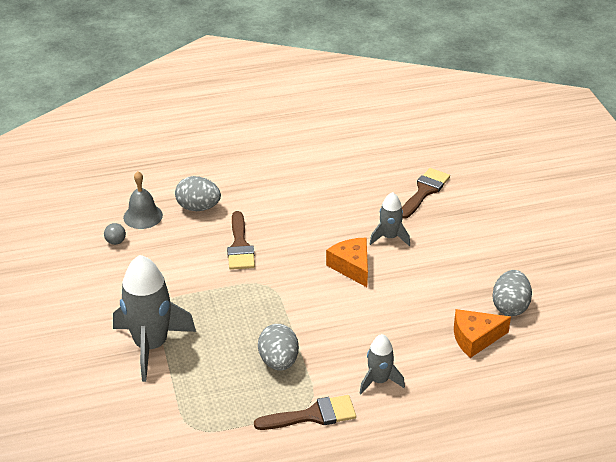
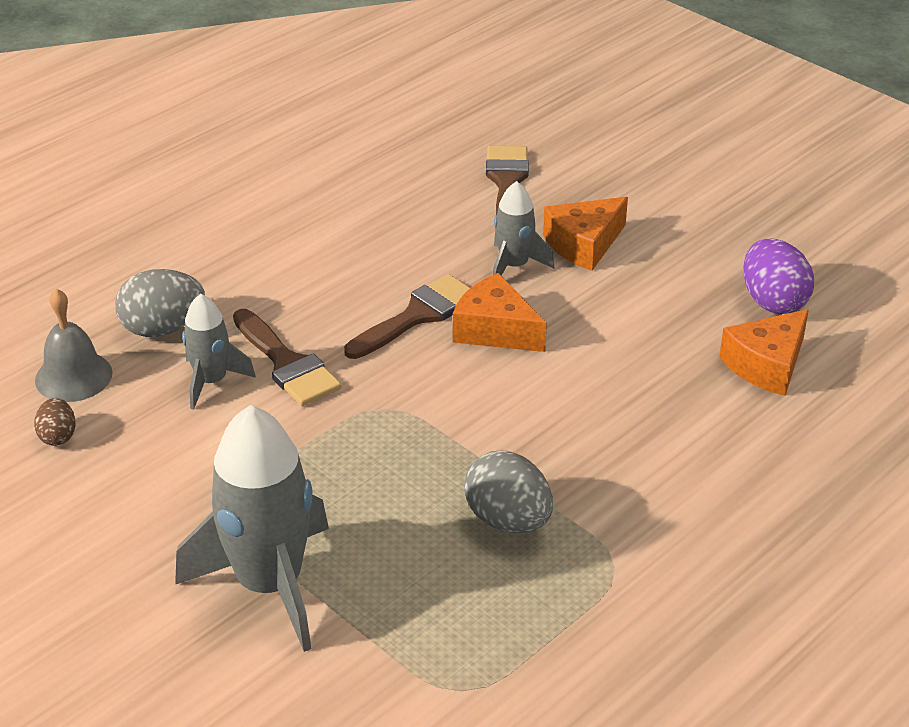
camera: 30 degrees left, 0 degrees up
(115, 242) = (58, 436): grey ball -> brown egg
(312, 415) = (635, 581): brown brush -> brown brush (417, 316)
(379, 381) = (687, 484): grey rocket -> grey rocket (211, 381)
(436, 239) = (584, 244): none -> orange cheese
(510, 306) = (773, 301): grey egg -> purple egg

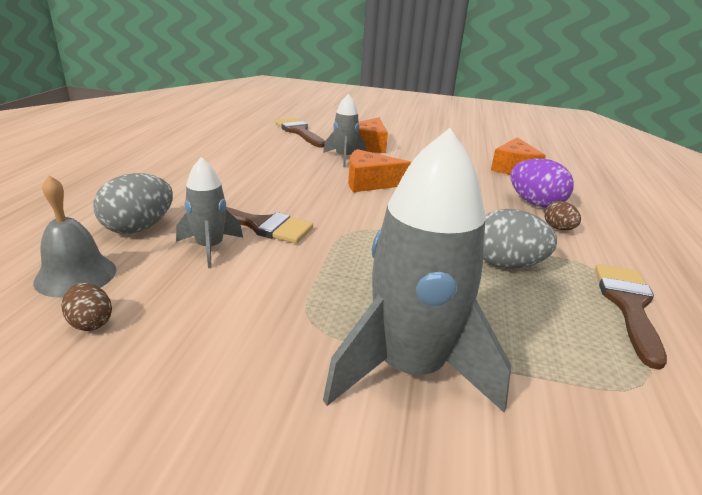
camera: 35 degrees left, 10 degrees down
(417, 316) = (317, 186): brown brush -> brown brush (628, 306)
(659, 496) = (558, 228): none -> brown egg
(773, 301) = (480, 148): purple egg -> purple egg (535, 203)

